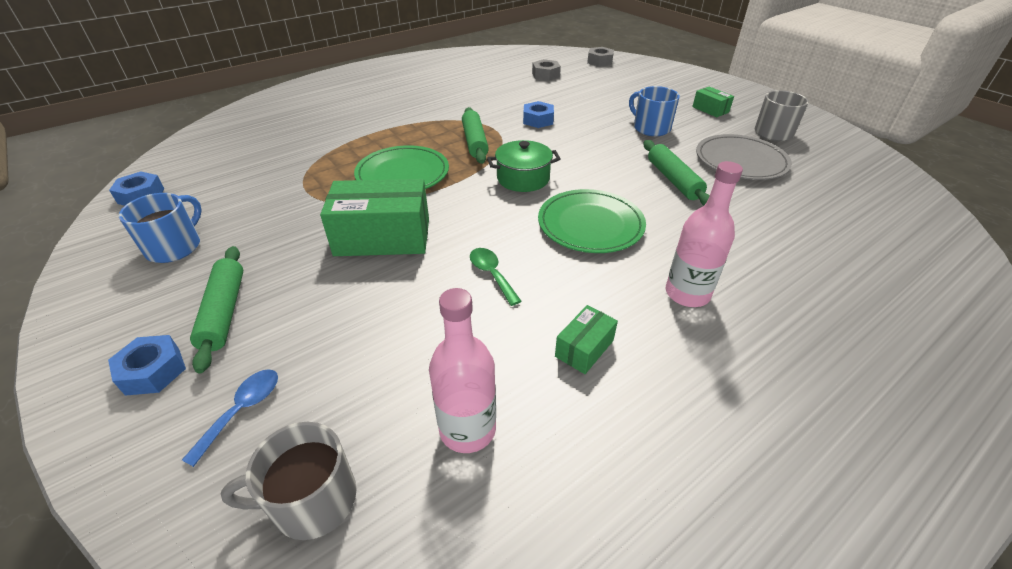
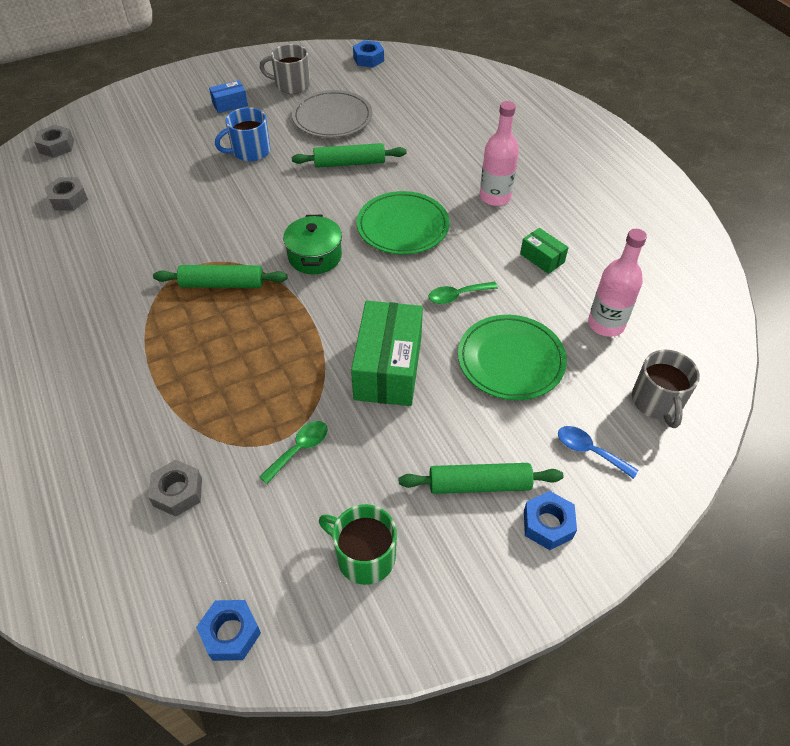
camera: 80 degrees left, 10 degrees up
(175, 247) = (364, 556): blue mug -> green mug
(267, 158) = (178, 492): none -> grey nut
(294, 201) = (299, 449): none -> green spoon
(402, 174) = (272, 350): green plate -> green plate (511, 360)
(538, 120) = (193, 226): blue nut -> blue nut (368, 59)
(710, 109) = (230, 104): green box -> blue box

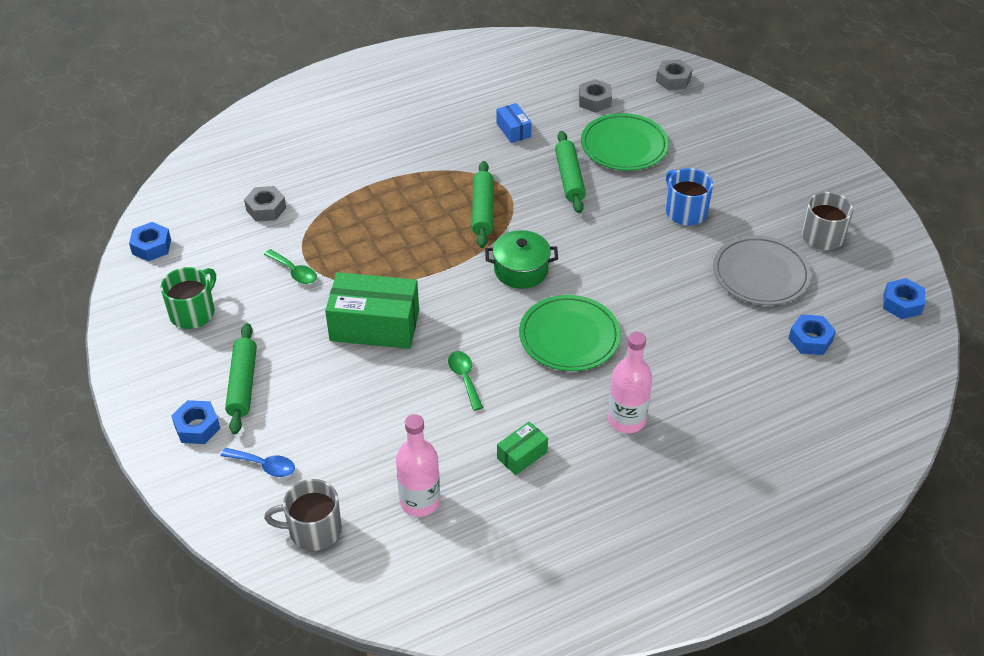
camera: 90 degrees right, 5 degrees down
(230, 104) = (770, 188): blue box -> blue box (513, 130)
(349, 163) = (675, 291): green rolling pin -> green rolling pin (569, 178)
(405, 101) = (810, 340): none -> blue nut
(511, 360) = (376, 416): green plate -> green plate (624, 146)
(589, 451) = (264, 465): blue spoon -> blue spoon turned 75 degrees clockwise

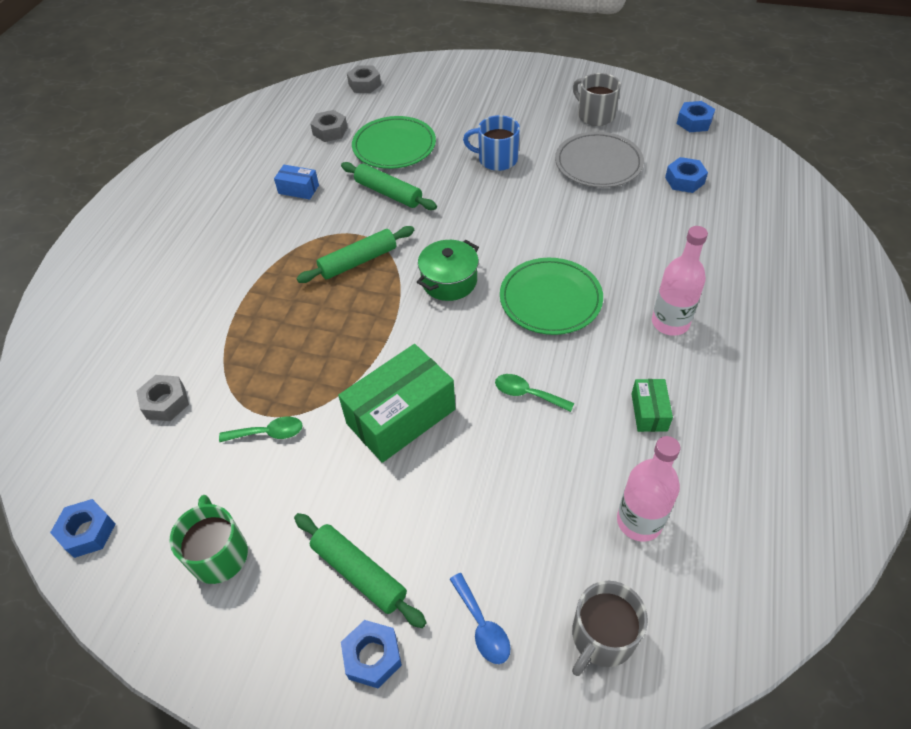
camera: 45 degrees left, 5 degrees up
(264, 465) = (482, 626): blue spoon -> blue spoon turned 90 degrees clockwise
(482, 210) = (358, 261): green rolling pin -> green rolling pin turned 75 degrees counterclockwise

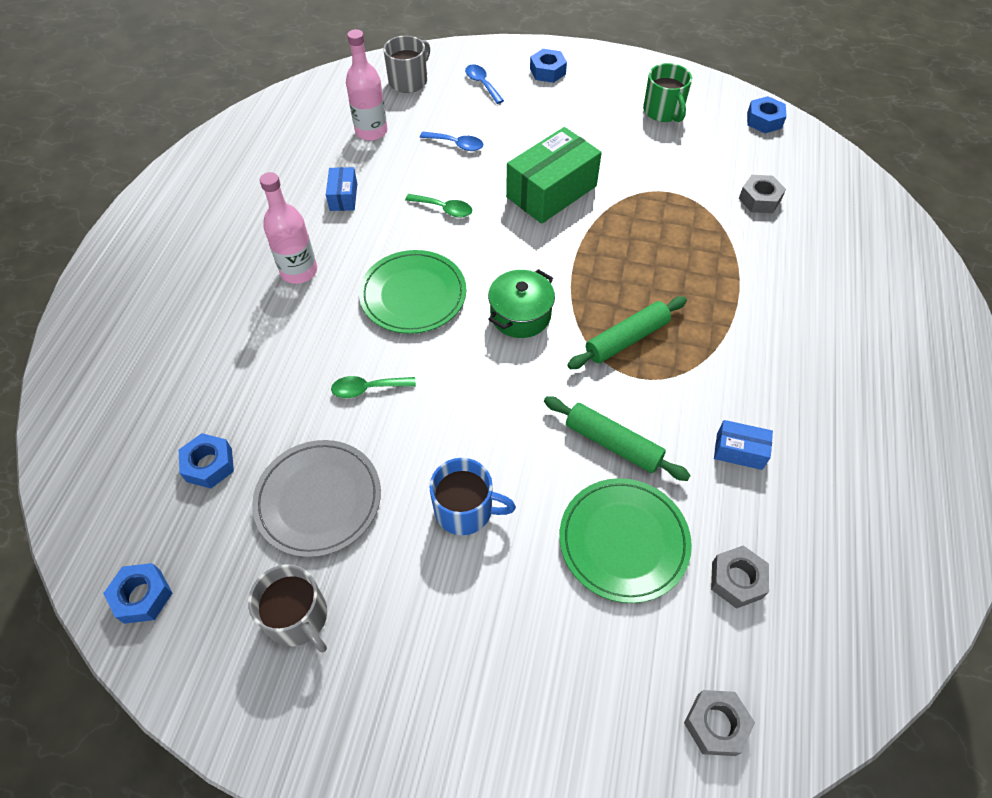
camera: 175 degrees right, 5 degrees up
(268, 433) = (659, 179): green spoon -> green spoon (367, 389)
(359, 573) = (564, 104): green rolling pin -> none
(517, 494) = (456, 144): none -> blue spoon
(649, 412) = (343, 197): green box -> blue box

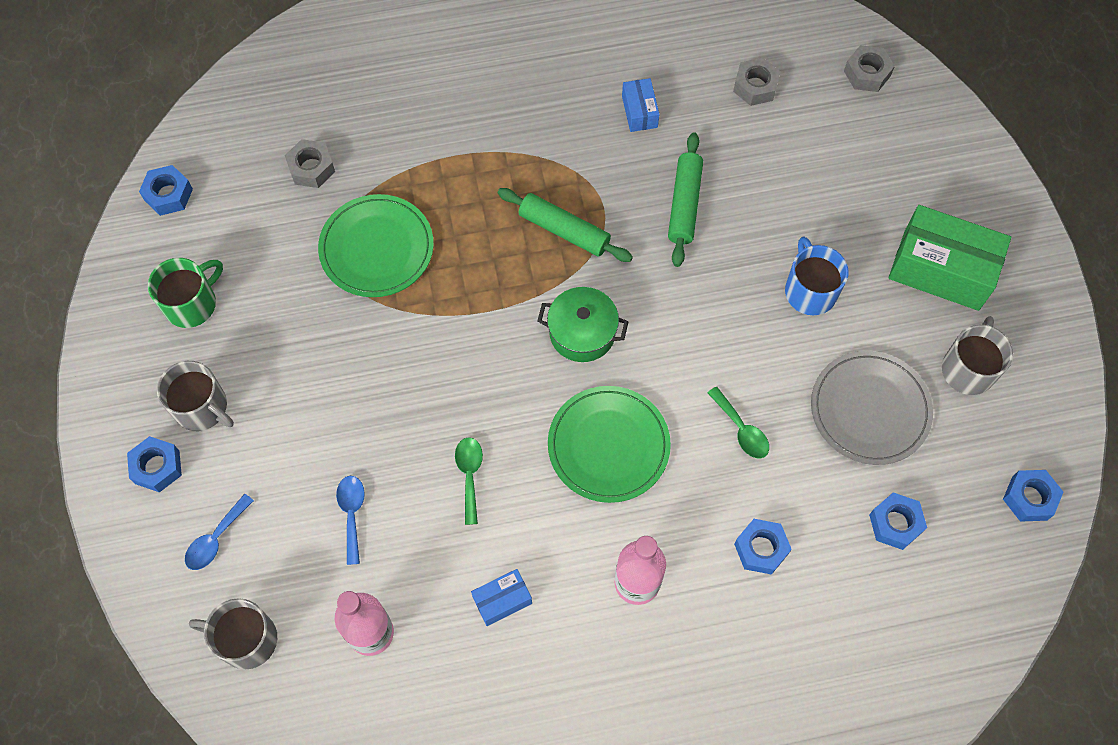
camera: 115 degrees left, 10 degrees up
(264, 357) = (761, 549): none -> blue nut
(551, 191) = (389, 373): green box -> green box (941, 269)
(578, 98) = (201, 407): none -> grey mug
(623, 541) = (768, 168): green plate -> green plate (377, 248)

